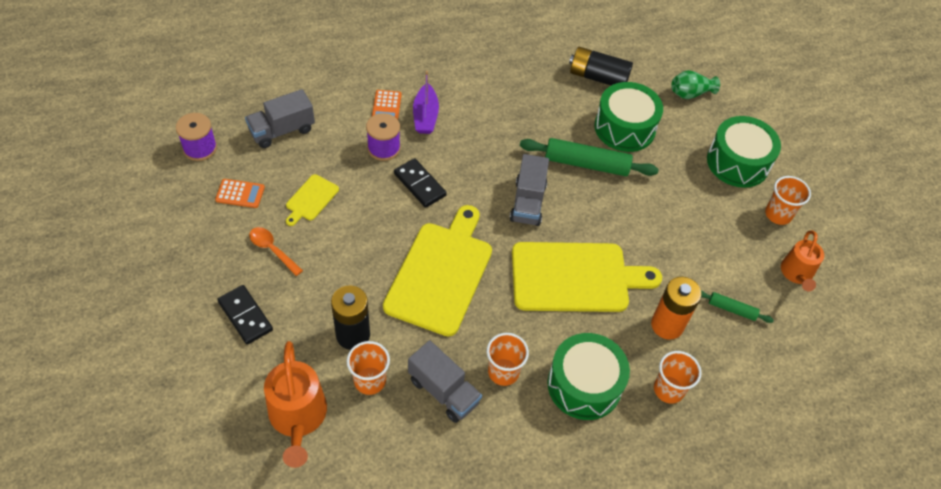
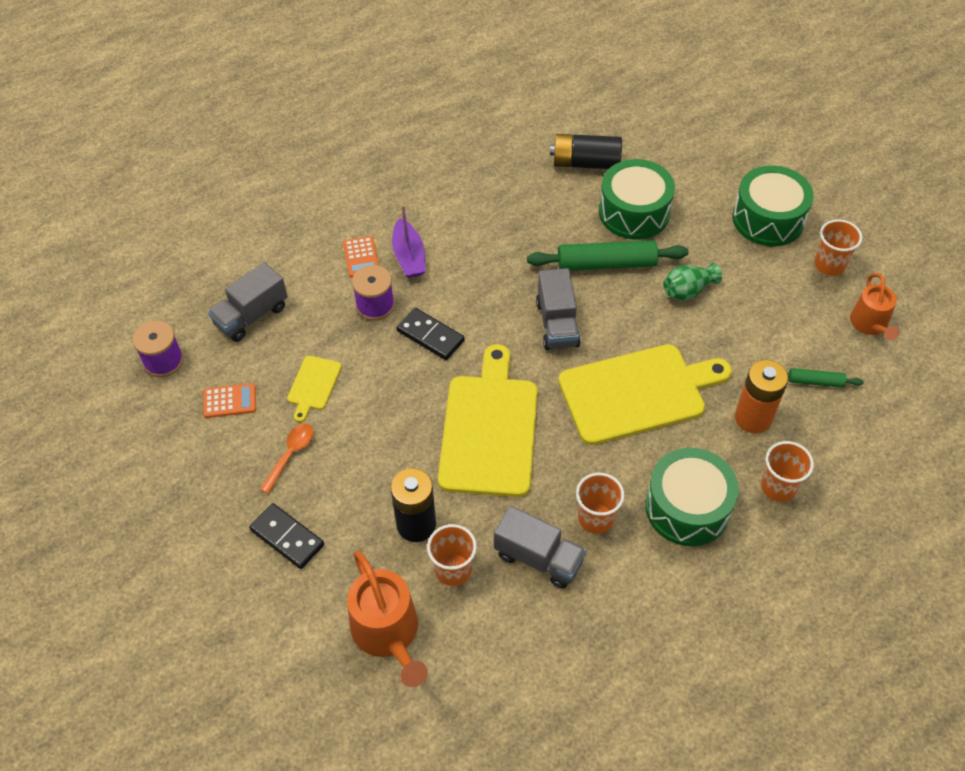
camera: 10 degrees left, 0 degrees up
(272, 250) = (290, 455): orange spoon -> orange spoon turned 90 degrees clockwise
(690, 93) = (692, 155): green vase -> green vase (688, 291)

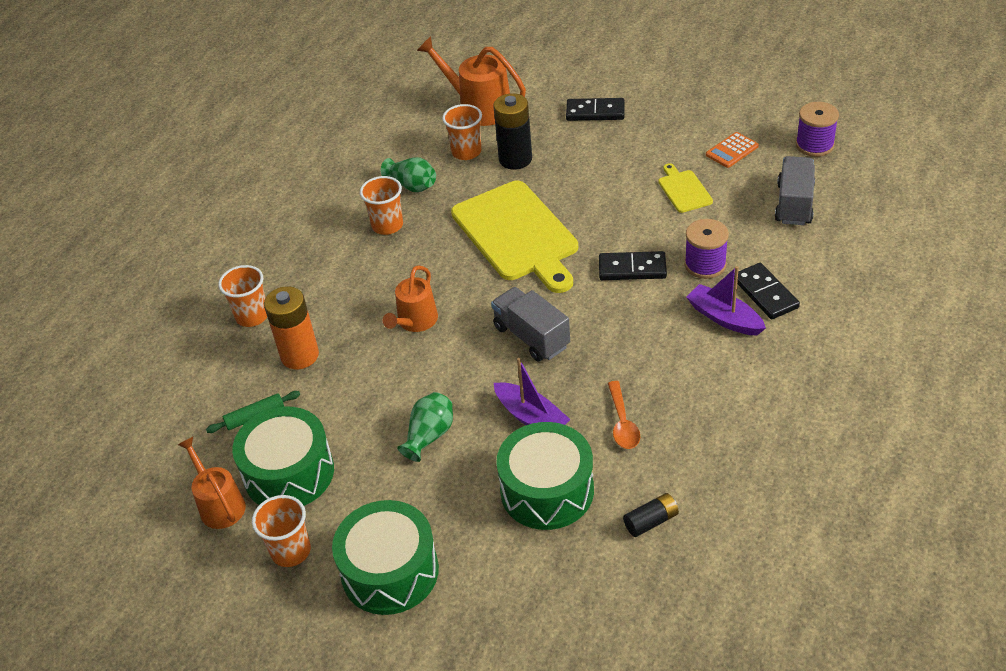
camera: 150 degrees right, 10 degrees down
(290, 455) = (647, 147): orange spoon -> orange spoon (622, 423)
(361, 257) = (765, 293): orange calculator -> black domino
(538, 558) = (412, 185): grey truck -> green vase
(585, 163) = (651, 521): black battery -> black battery, size x0.55
(606, 263) = (531, 417): green rolling pin -> purple boat
(638, 393) = (415, 321): yellow cutting board -> orange watering can
(687, 507) = (320, 266): green drum -> green drum (289, 473)

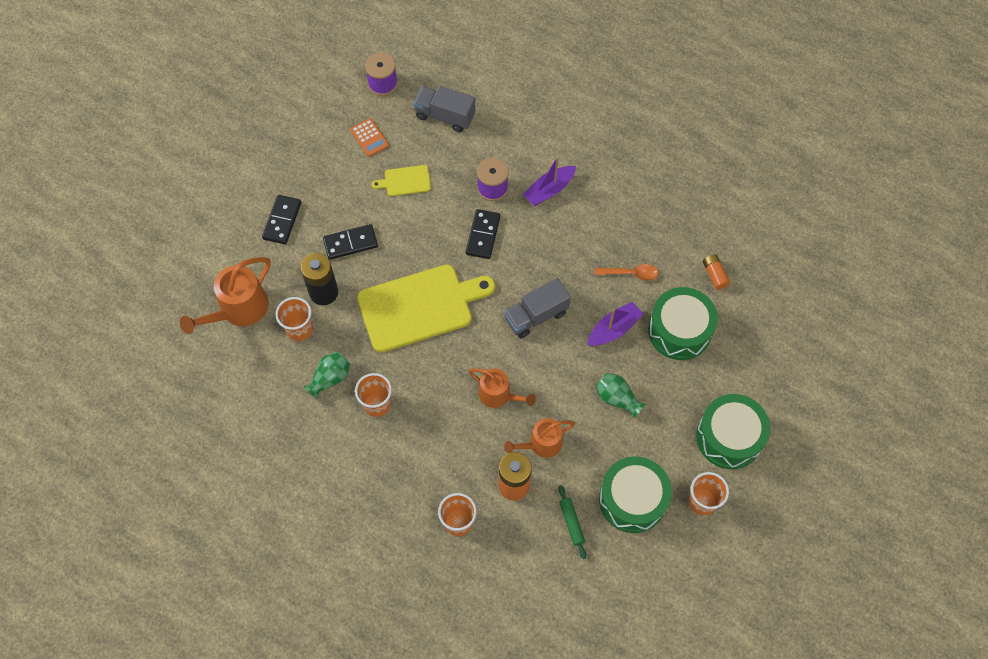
camera: 85 degrees left, 20 degrees up
(219, 505) = (653, 551): orange watering can -> orange watering can (541, 444)
(651, 521) = (714, 275): black battery -> orange battery
(765, 293) = (532, 159): black domino -> black domino (350, 243)

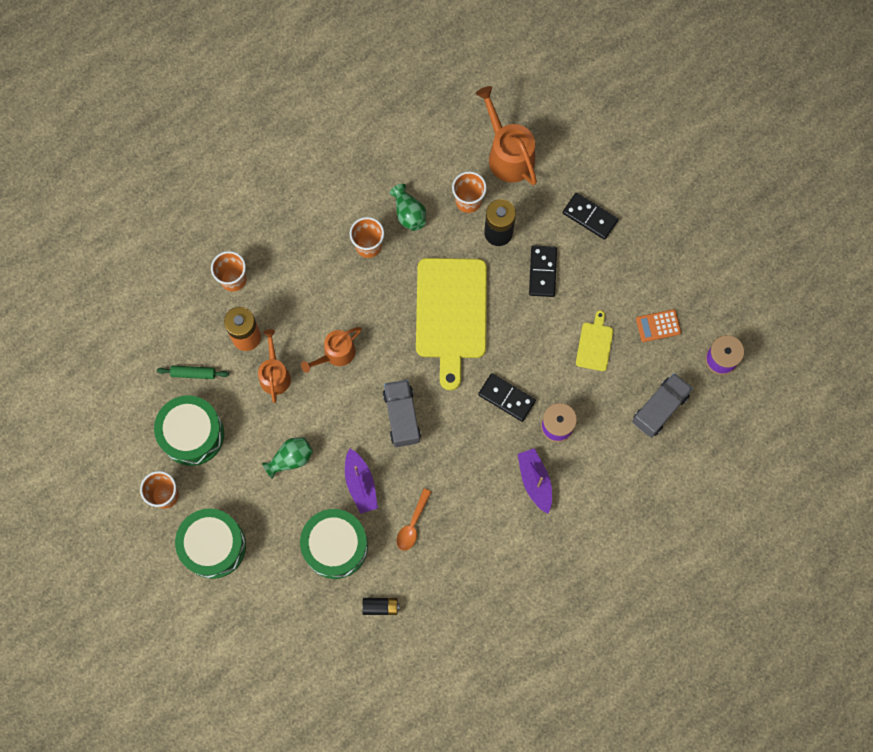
camera: 110 degrees right, 10 degrees up
(714, 275) = (380, 607): orange battery -> black battery

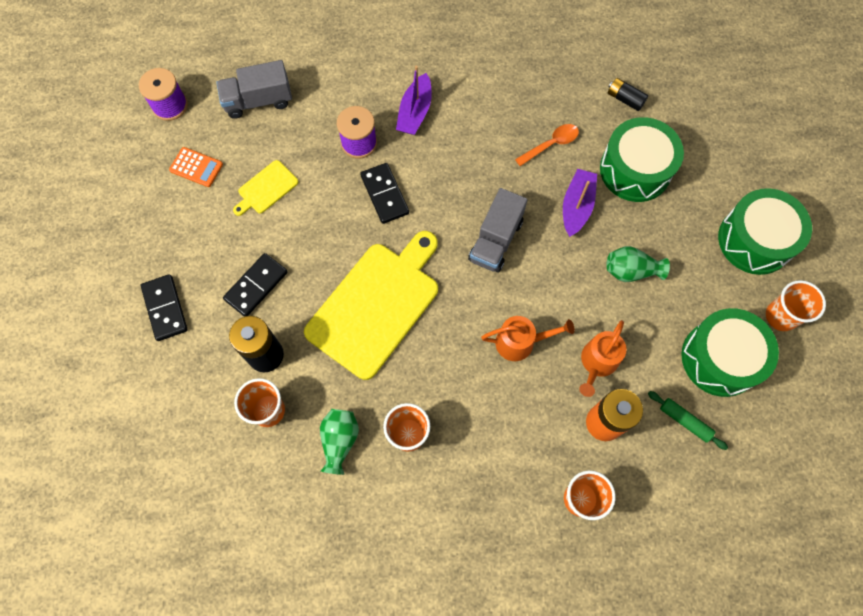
camera: 145 degrees left, 5 degrees down
(508, 154) = (186, 433): orange watering can -> none

